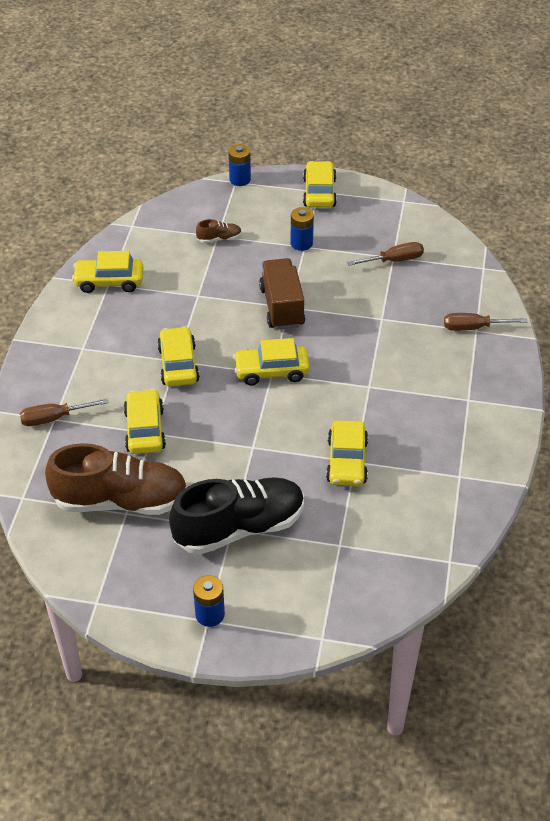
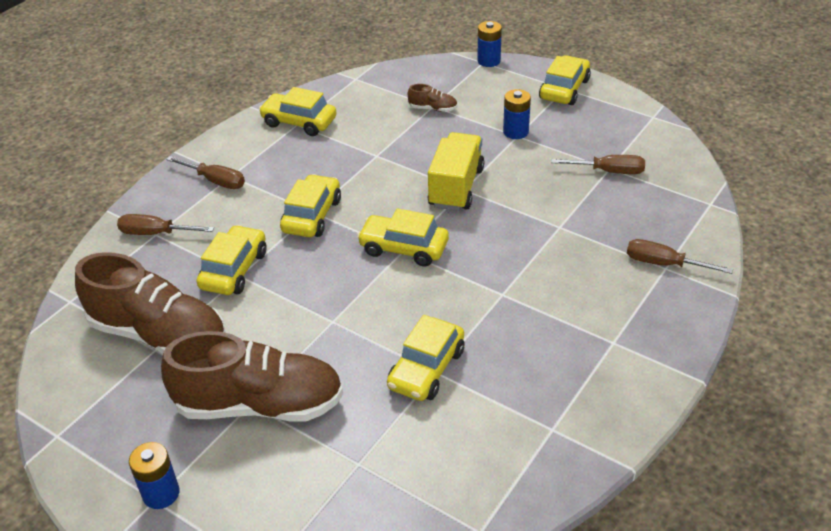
camera: 25 degrees right, 5 degrees down
(72, 357) = (215, 181): none -> brown screwdriver
(239, 528) = (259, 405): black shoe -> brown shoe
(281, 307) = (456, 187): brown truck -> yellow truck

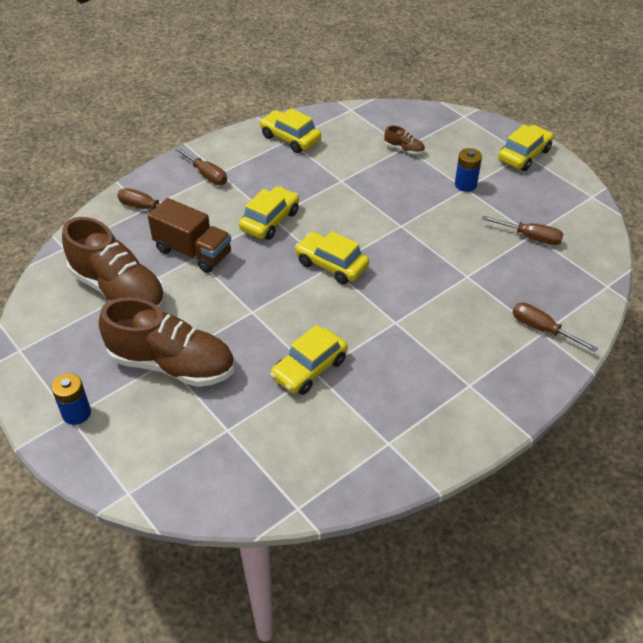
camera: 15 degrees right, 5 degrees up
(234, 270) = (193, 252): yellow car -> brown truck
(456, 187) = (395, 222): yellow truck -> none
(489, 61) = (469, 116): blue battery -> none

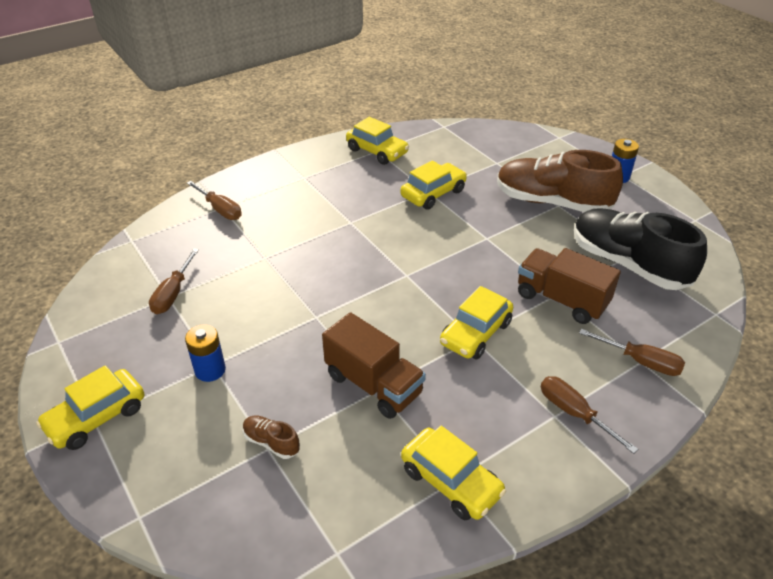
camera: 175 degrees left, 5 degrees down
(118, 290) = (628, 264): brown shoe -> black shoe
(331, 265) = (405, 276): yellow car -> yellow car (377, 151)
(345, 183) = (374, 384): none -> brown truck
(530, 237) = (173, 293): brown screwdriver -> brown screwdriver turned 105 degrees counterclockwise

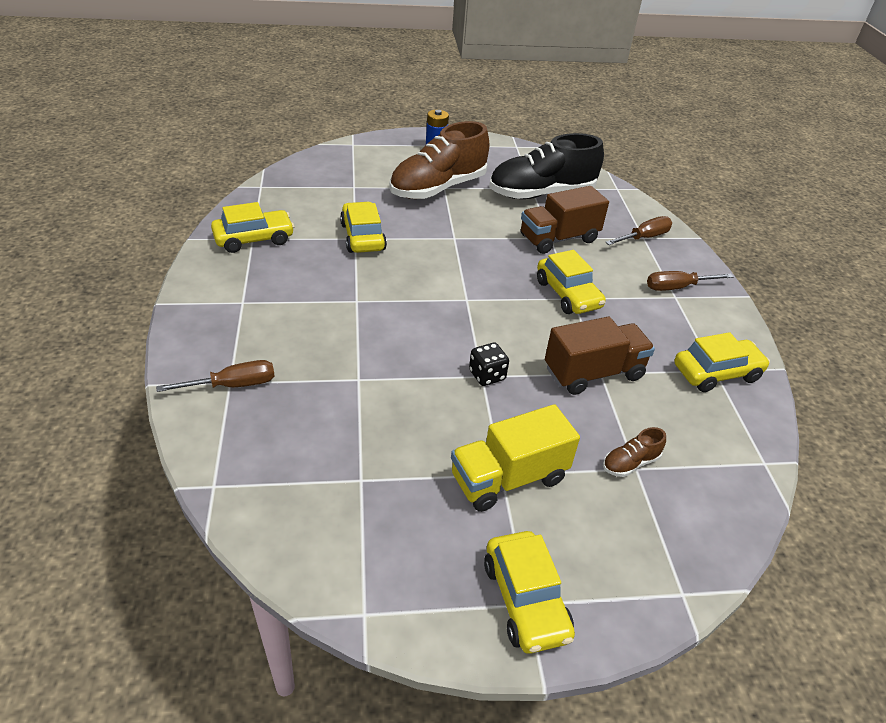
camera: 65 degrees left, 0 degrees up
(173, 293) = (358, 473): brown screwdriver -> none
(210, 370) = (508, 478): blue battery -> yellow truck
(319, 319) = (487, 375): none -> black dice

